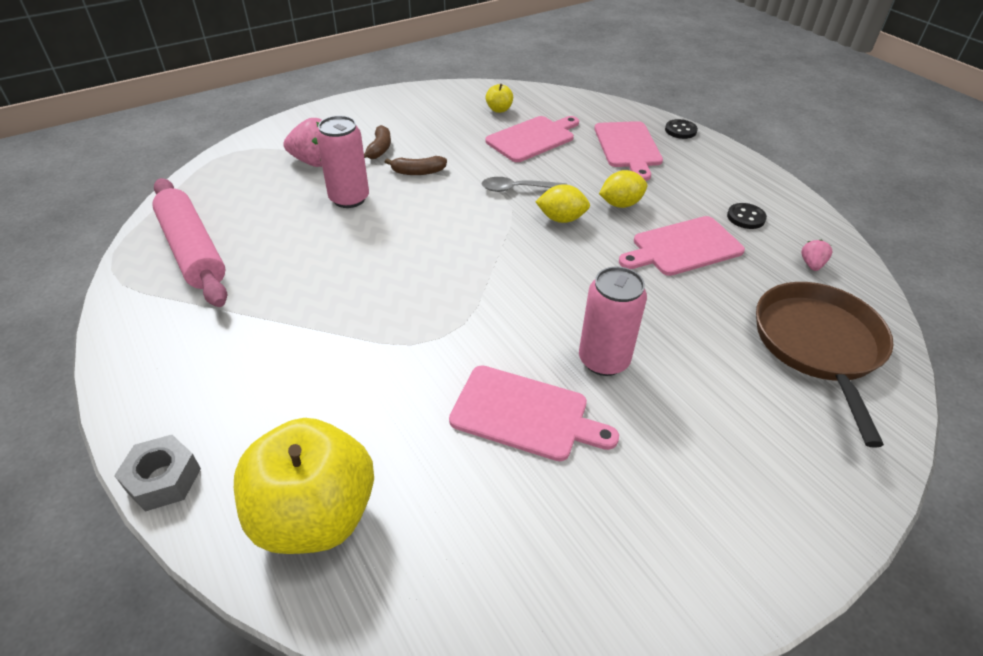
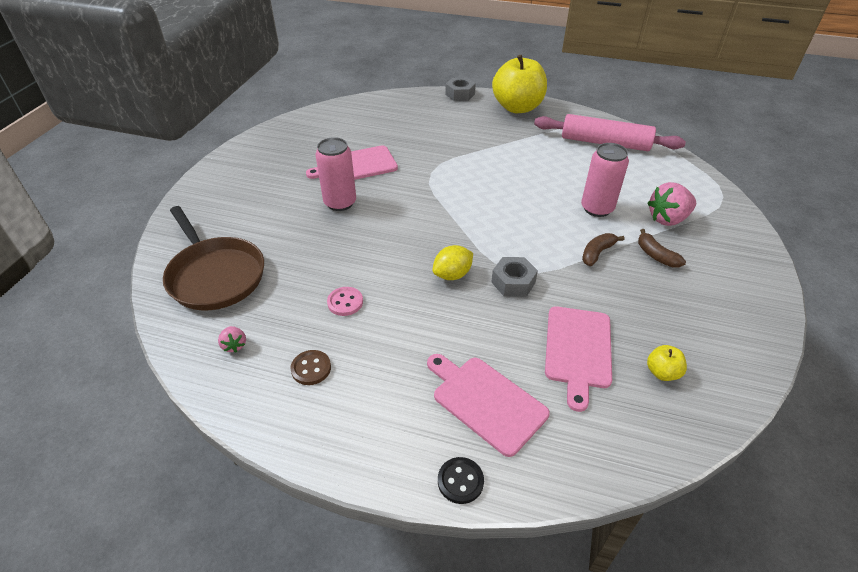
camera: 140 degrees right, 0 degrees up
(315, 515) = (398, 110): yellow apple -> yellow apple (517, 107)
(518, 189) = (513, 282): grey spoon -> grey nut
(620, 204) = (424, 316): yellow lemon -> none
(683, 247) = (345, 302): pink cutting board -> pink button
(746, 217) = (311, 368): black button -> brown button

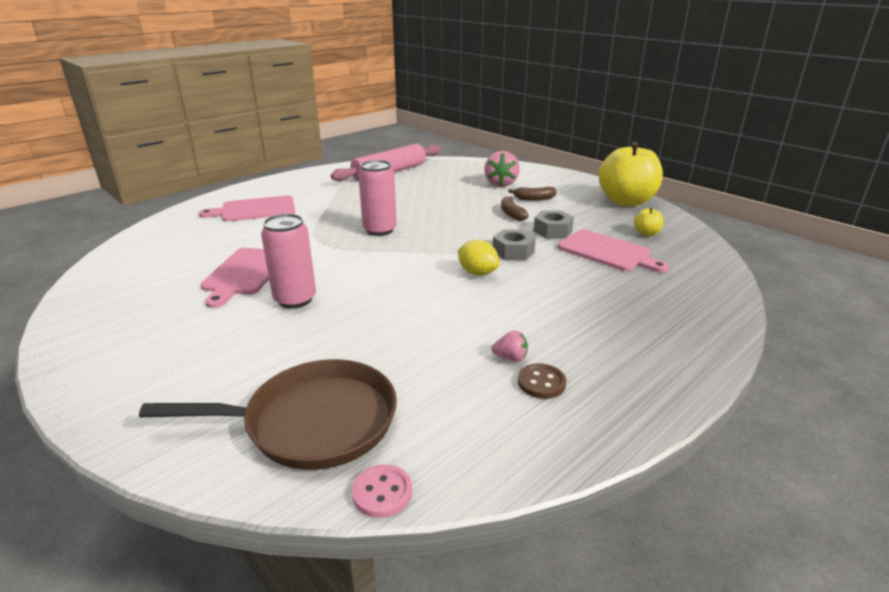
camera: 60 degrees left, 15 degrees down
(234, 345) = (462, 432): pink strawberry -> pink strawberry (510, 358)
(345, 302) = (460, 337): pink button -> pink button (382, 492)
(452, 275) = (477, 273): yellow lemon -> yellow lemon turned 45 degrees counterclockwise
(460, 94) = (221, 195): grey nut -> grey nut (552, 231)
(460, 481) = (718, 337): black button -> none
(486, 401) = (639, 302): pink cutting board -> pink cutting board (255, 209)
(517, 107) = (289, 182): yellow apple -> yellow apple (626, 201)
(597, 208) = (462, 198): pink can -> pink can (379, 230)

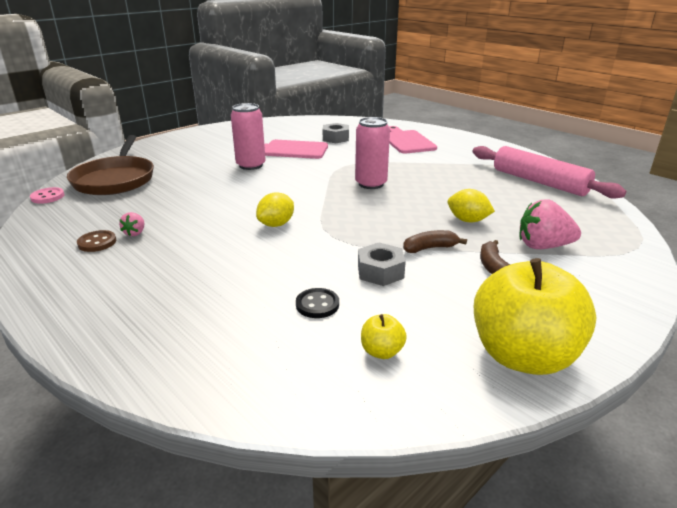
camera: 90 degrees right, 0 degrees up
(462, 199) = (468, 220): none -> yellow lemon
(513, 252) = (321, 243): grey nut -> grey nut (335, 138)
(607, 252) = (317, 305): pink cutting board -> black button

